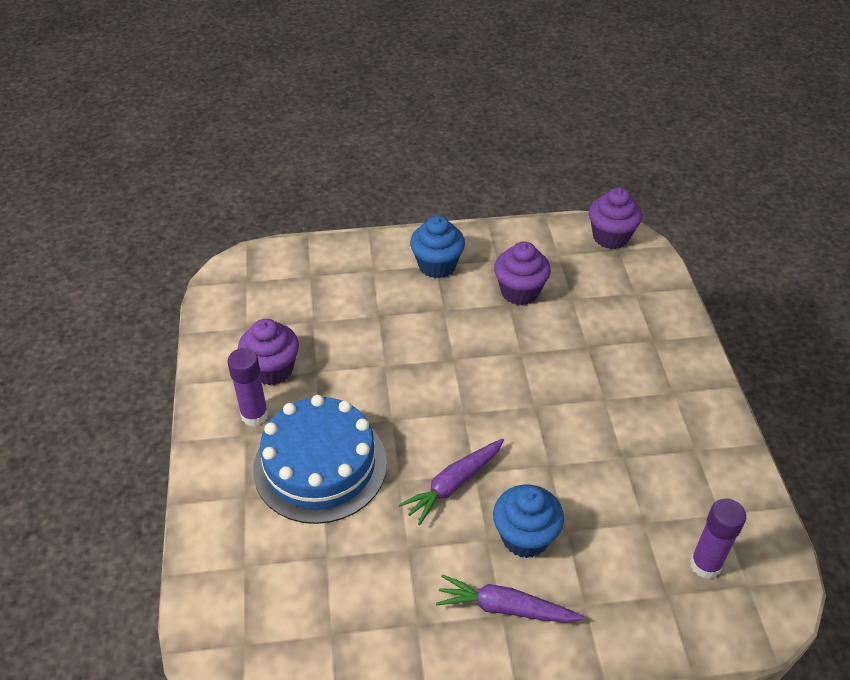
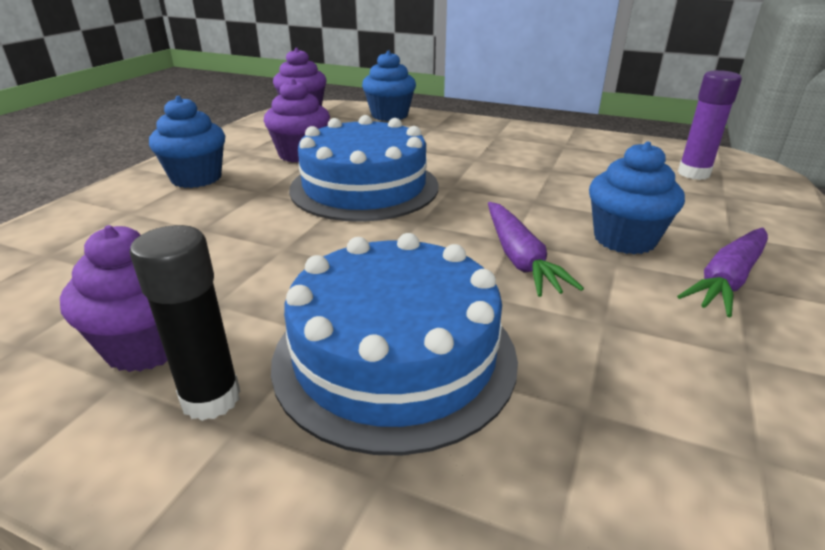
camera: 60 degrees left, 15 degrees down
(254, 415) = (211, 399): purple glue stick -> black glue stick
(493, 358) = (364, 187): none -> blue cake
(656, 296) = (389, 115): none -> blue cupcake

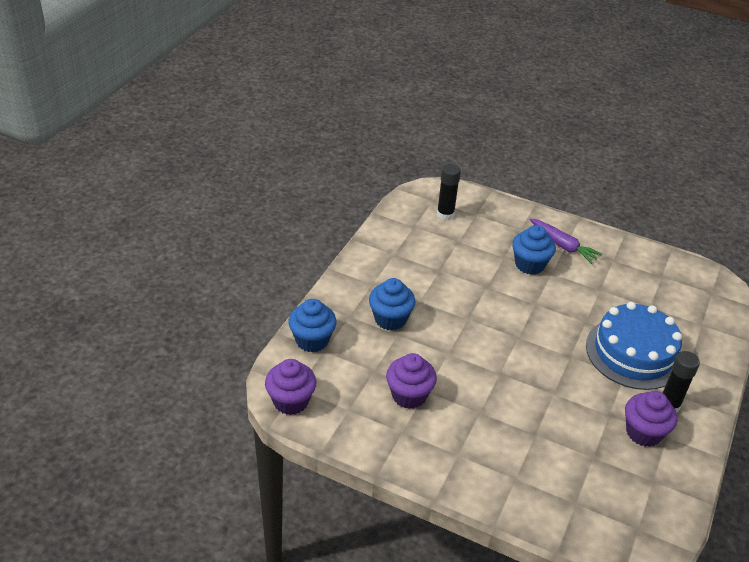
camera: 90 degrees left, 10 degrees up
(196, 178) = (457, 453): blue cupcake -> blue cupcake (390, 319)
(364, 187) = (470, 359): blue cake -> none
(519, 258) = (553, 304): purple carrot -> none
(693, 173) = (445, 214): purple glue stick -> black glue stick

